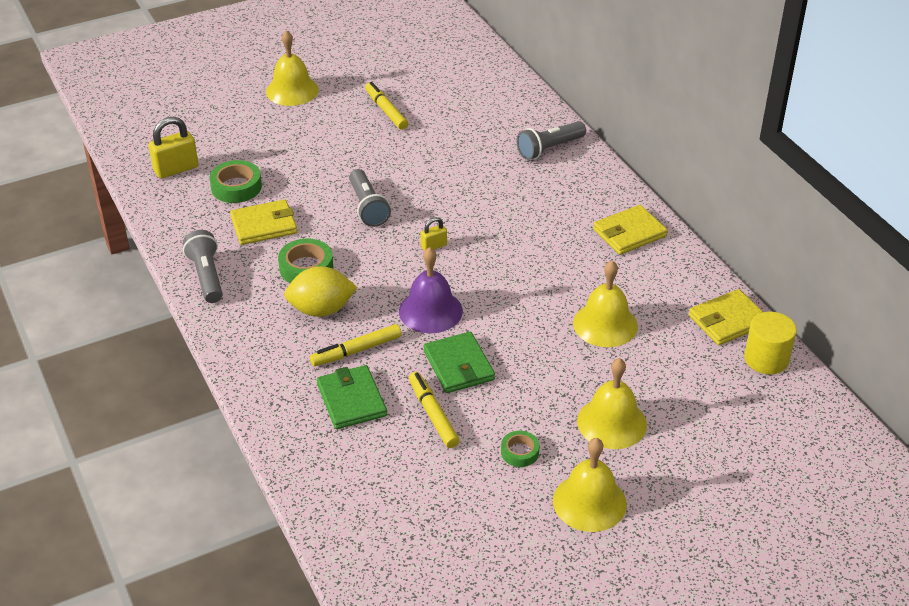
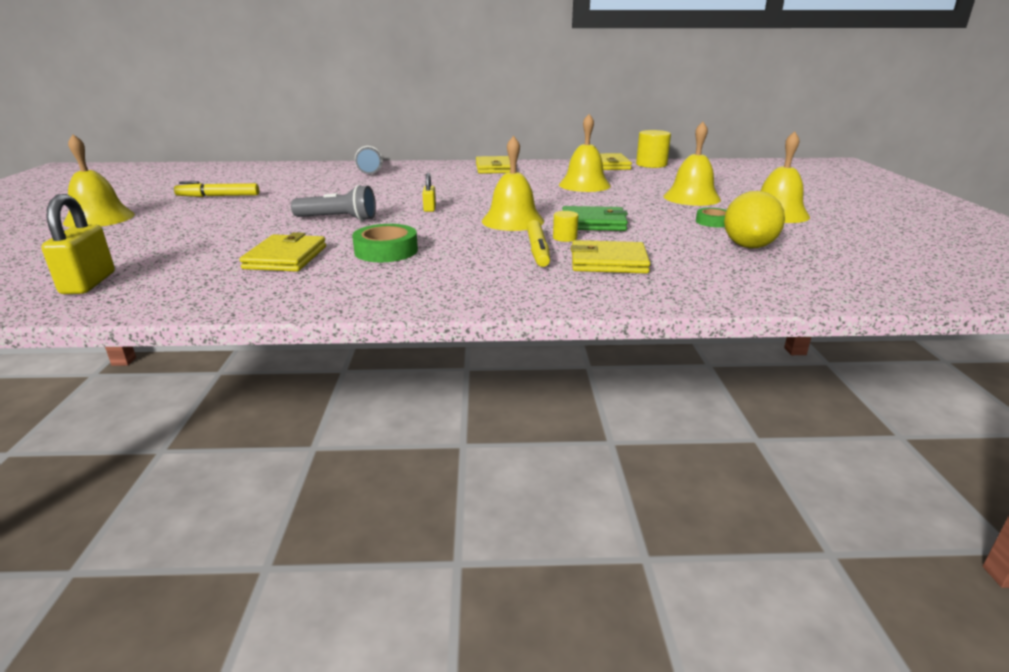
camera: 65 degrees left, 15 degrees down
(206, 276) = (322, 295): grey flashlight -> none
(236, 187) = (194, 260): green tape -> none
(321, 310) = (460, 254): yellow lemon -> yellow lemon (748, 246)
(351, 400) = (608, 262): green wallet -> yellow wallet
(400, 358) = (565, 238): none -> yellow cylinder
(430, 311) = (512, 221): purple bell -> yellow bell
(433, 414) = (650, 238): yellow marker -> none

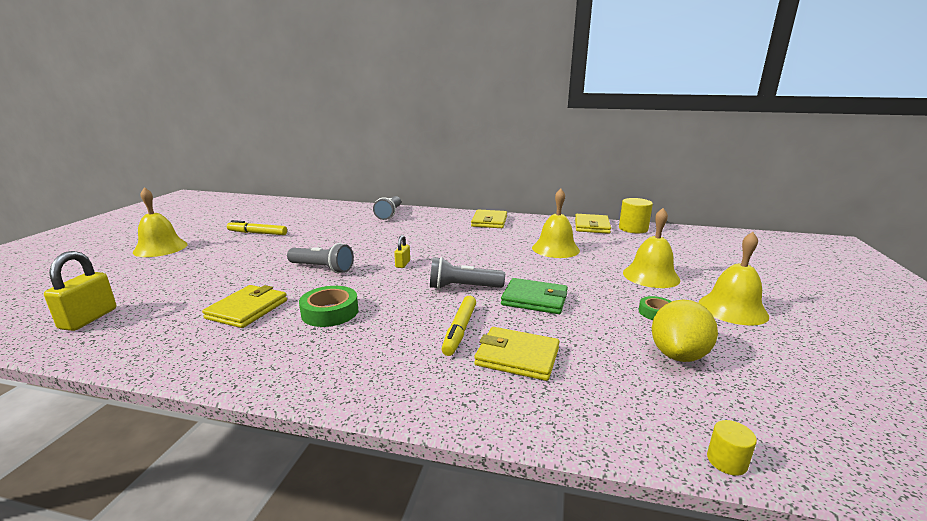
camera: 15 degrees right, 5 degrees down
(512, 221) = (462, 287): yellow bell -> grey flashlight
(565, 238) = (495, 316): yellow cylinder -> yellow cylinder (726, 461)

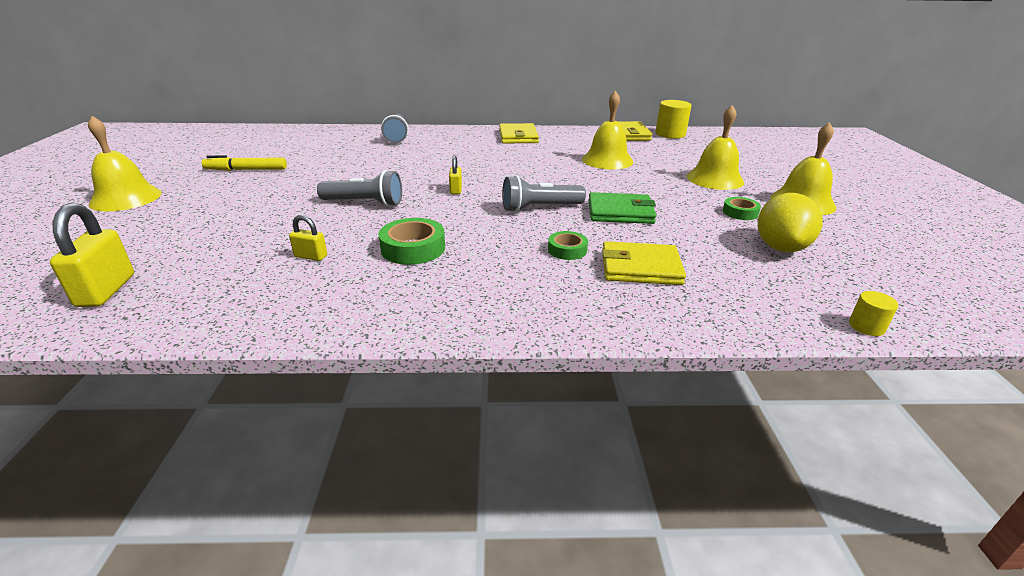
camera: 15 degrees left, 10 degrees up
(247, 309) = (311, 256): yellow wallet -> yellow padlock
(460, 330) = (567, 250): yellow marker -> green tape

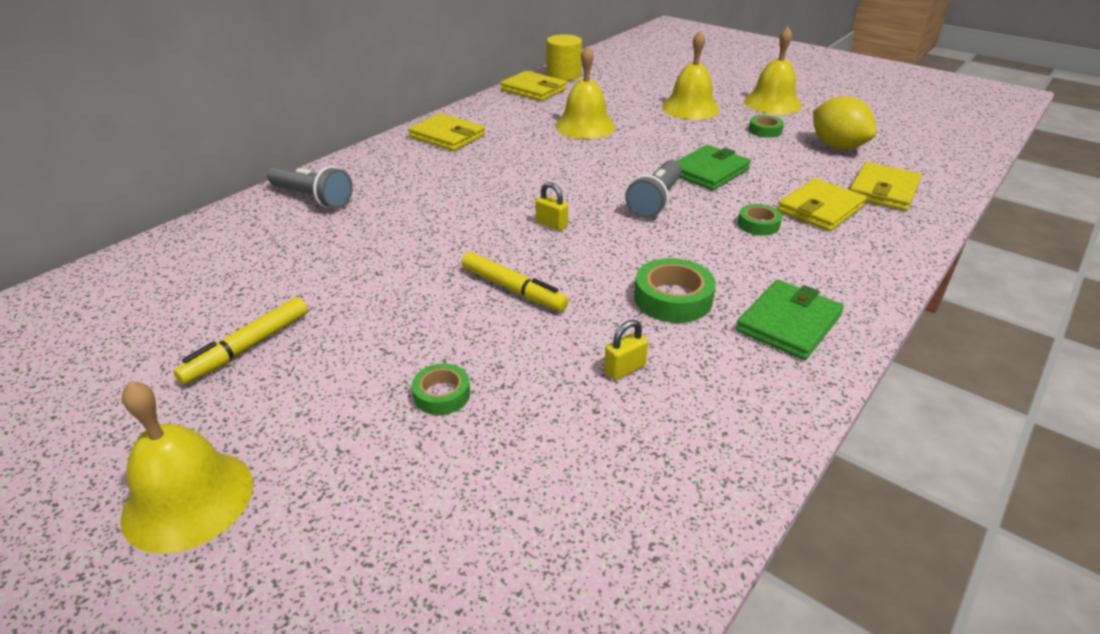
camera: 50 degrees left, 5 degrees up
(106, 290) = (557, 567): yellow padlock -> none
(241, 218) = (442, 394): none -> green tape
(365, 203) = (513, 289): grey flashlight -> yellow marker
(431, 297) = (788, 323): none -> green wallet
(735, 288) = (883, 190): none -> yellow wallet
(866, 326) = (964, 177): yellow cylinder -> none

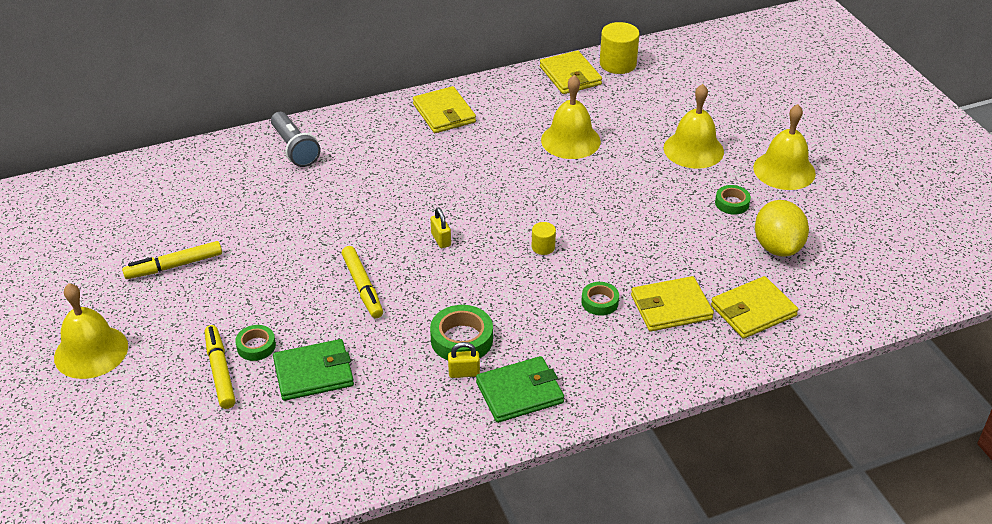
camera: 30 degrees right, 5 degrees up
(418, 443) = (220, 371): none -> yellow marker
(624, 369) = (376, 377): yellow padlock -> yellow padlock (464, 373)
(655, 201) = (543, 247): grey flashlight -> yellow cylinder
(709, 171) = (622, 233): green wallet -> green wallet (313, 373)

